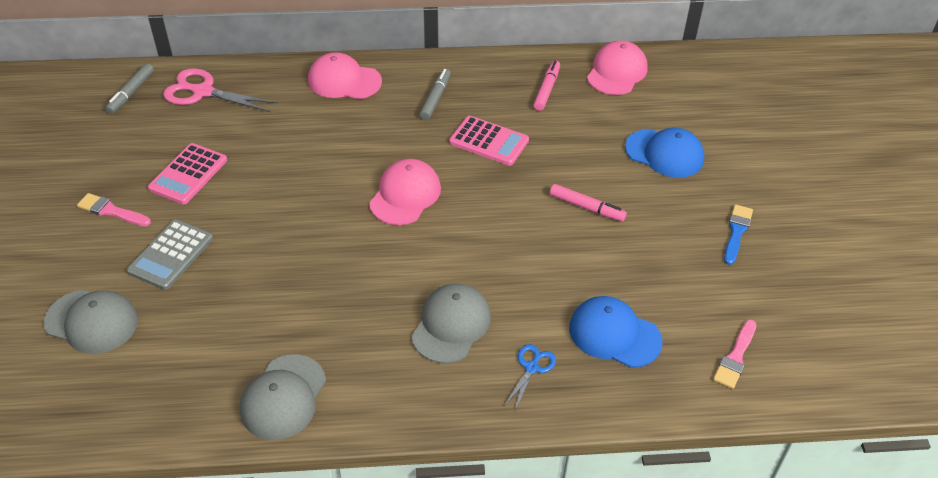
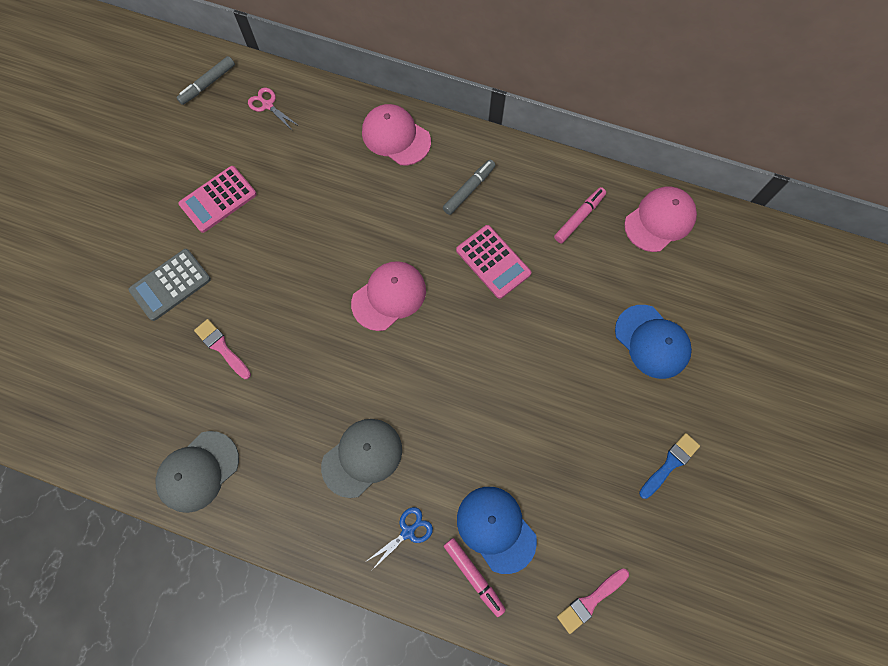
camera: 25 degrees right, 25 degrees up
(92, 321) = (85, 330): grey cap -> none
(111, 211) = (142, 217): pink brush -> pink brush (222, 347)
(203, 92) = (267, 105): pink scissors -> pink scissors, size x0.55
(587, 207) = (544, 376): pink marker -> pink marker (474, 576)

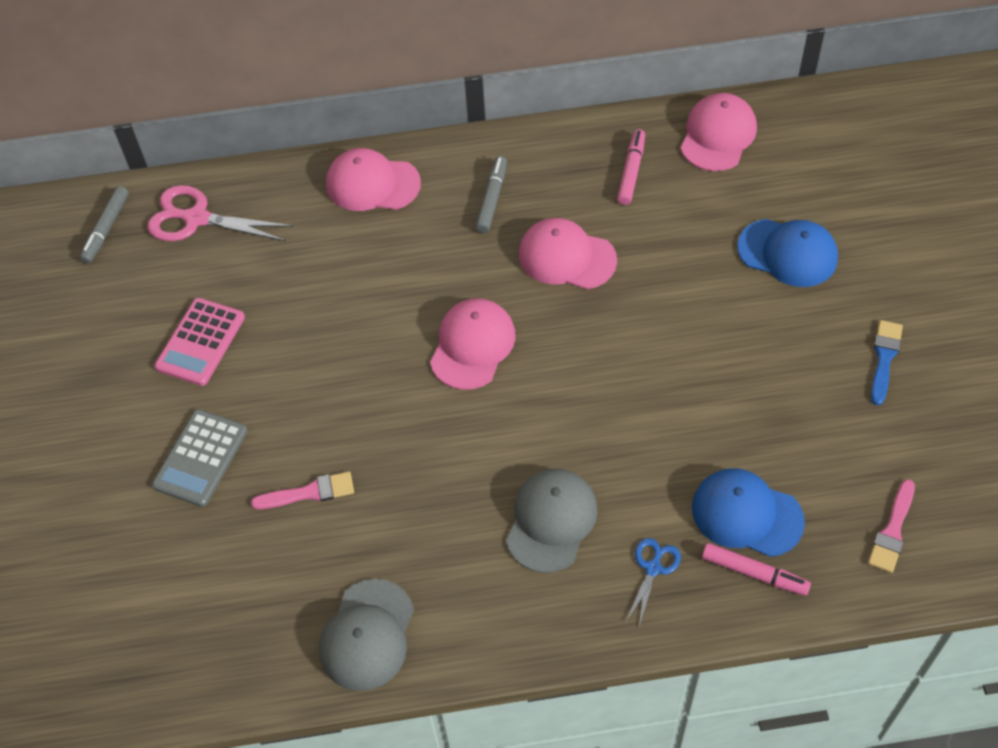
camera: 25 degrees left, 15 degrees down
(222, 347) = (309, 493): pink brush -> pink brush turned 150 degrees clockwise
(267, 105) = (196, 218): pink scissors -> pink scissors, size x1.80
(493, 262) = (566, 257): pink calculator -> pink cap

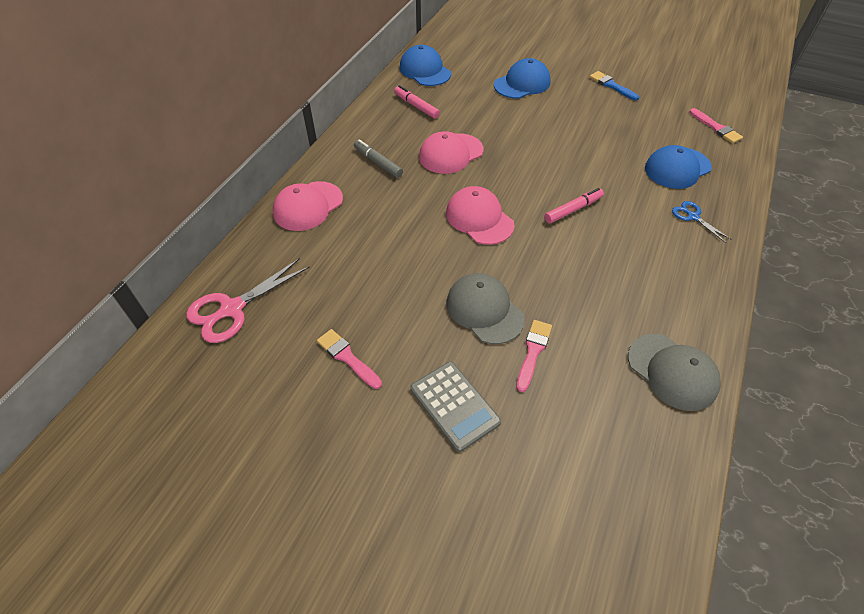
camera: 60 degrees left, 5 degrees down
(106, 229) = (177, 371): grey marker -> none
(200, 342) = (347, 357): pink calculator -> pink brush
(551, 521) = (634, 242): grey cap -> grey cap (484, 310)
(718, 135) = (425, 70): pink cap -> blue cap
(754, 573) = (717, 182): pink marker -> pink marker (573, 209)

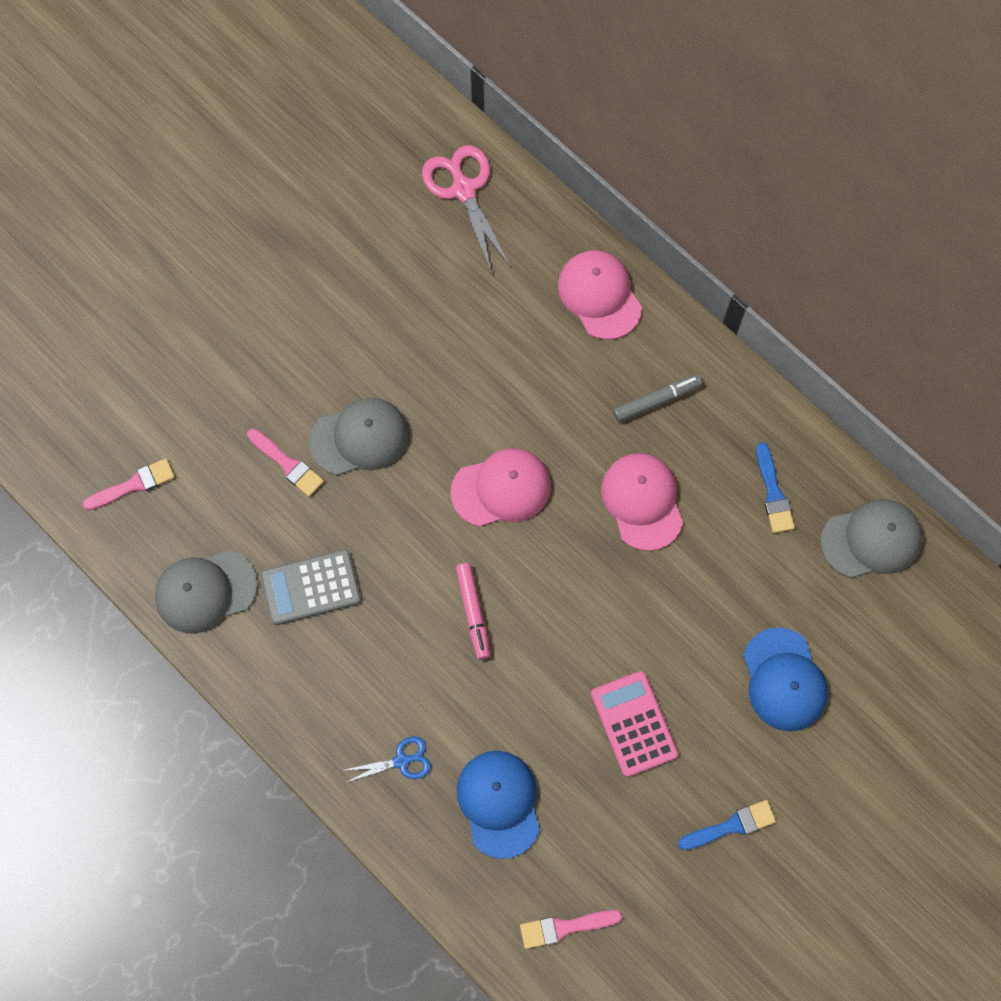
camera: 110 degrees right, 20 degrees up
(347, 357) = (356, 285): pink brush -> pink brush (133, 485)
(416, 106) = (773, 493): pink marker -> blue brush
(425, 70) = (871, 540): blue cap -> grey cap
(454, 405) = (260, 365): grey calculator -> grey calculator (311, 587)
(587, 128) = (634, 724): none -> pink calculator

